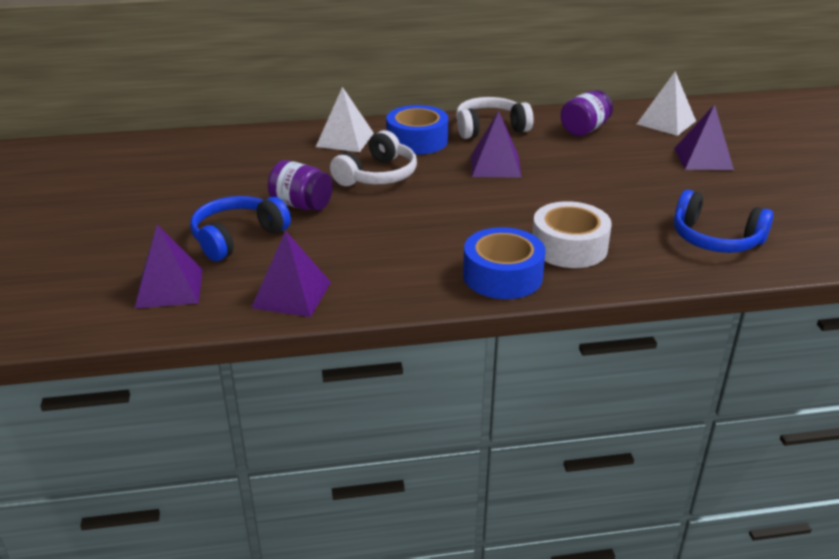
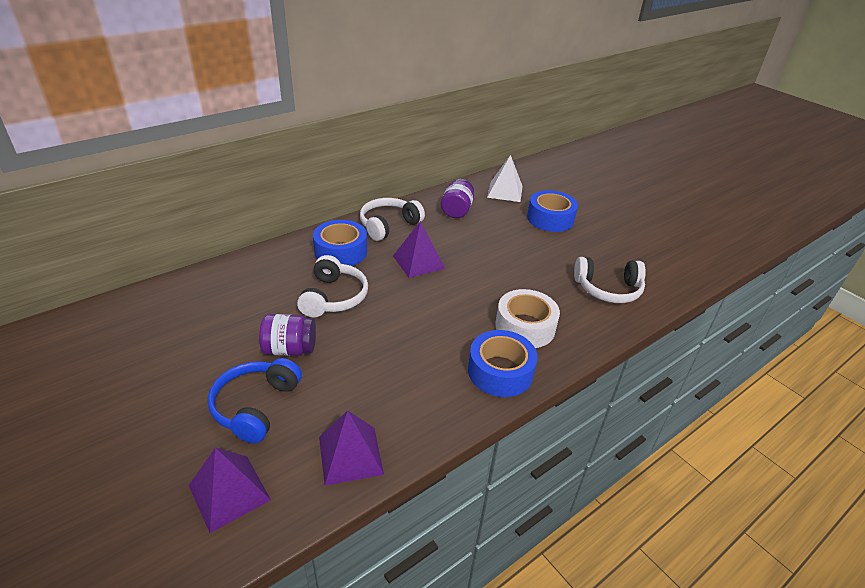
camera: 30 degrees left, 5 degrees up
(345, 139) = (279, 265): white pyramid -> none
(703, 158) = (550, 219): purple pyramid -> blue tape
(715, 239) = (608, 289): blue headphones -> white headphones

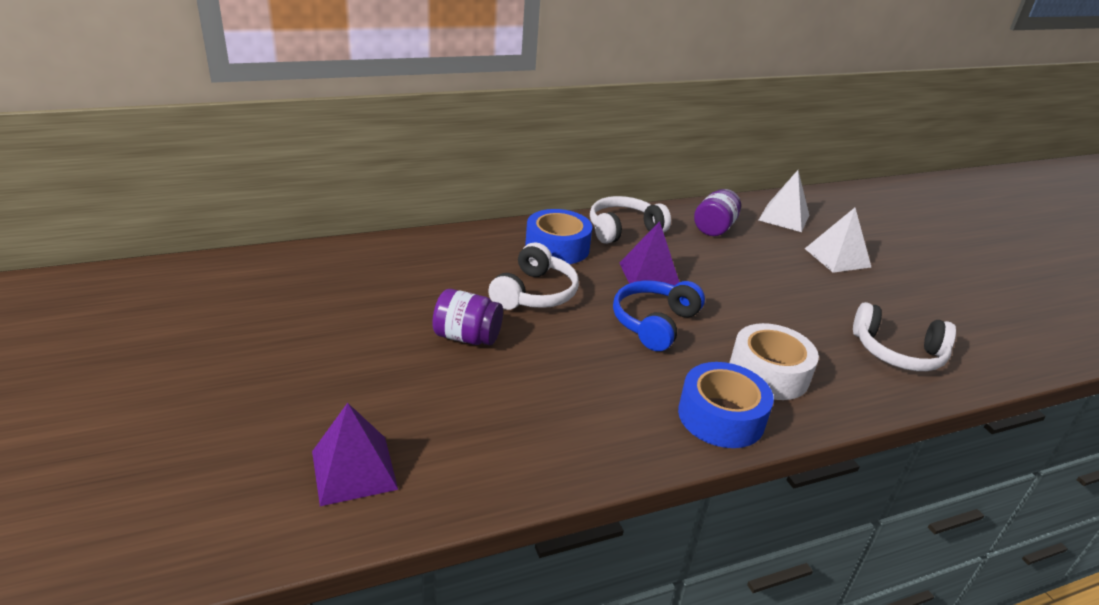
camera: 15 degrees right, 5 degrees down
(255, 406) = (410, 388): blue headphones -> blue headphones (654, 323)
(350, 455) = (504, 465): purple pyramid -> none
(550, 219) = (837, 257): blue tape -> white pyramid

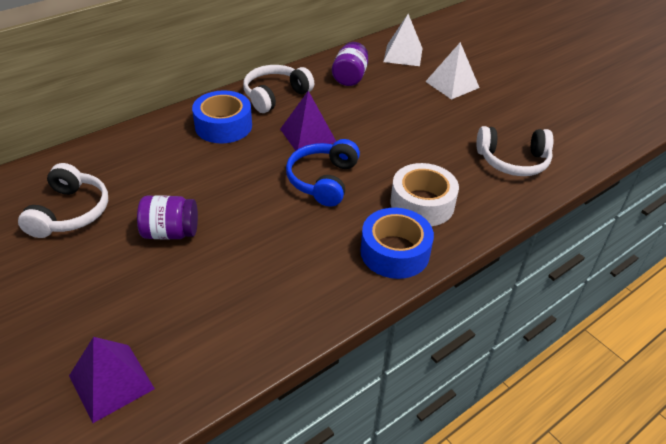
camera: 15 degrees left, 10 degrees up
(534, 293) = (216, 176): white headphones -> white headphones (70, 212)

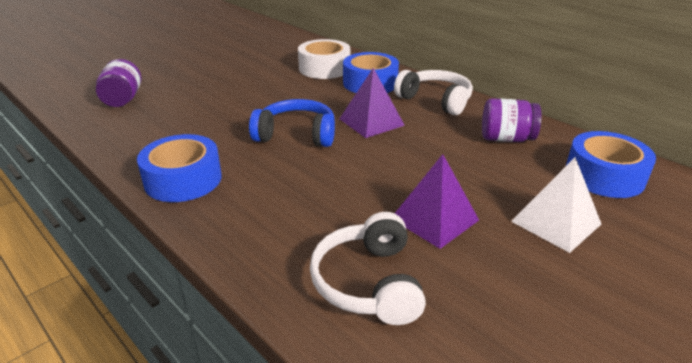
camera: 85 degrees right, 10 degrees down
(70, 212) = (248, 50): white headphones -> none
(111, 382) = (88, 81): purple pyramid -> purple pyramid (434, 219)
(170, 232) = (224, 80): purple jar -> purple jar (123, 99)
(403, 55) = (604, 176): white pyramid -> blue tape
(422, 204) = (261, 196): white tape -> white tape (324, 68)

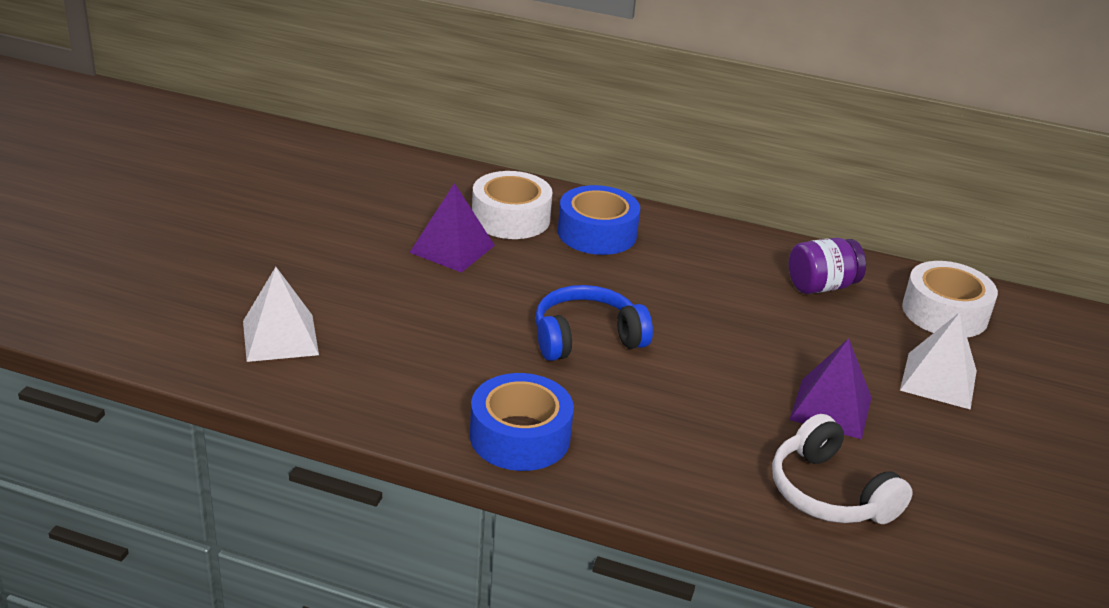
camera: 30 degrees left, 0 degrees up
(123, 99) = (280, 337): purple jar -> white pyramid
(371, 122) = (656, 297): purple pyramid -> purple pyramid (452, 249)
(435, 100) = (701, 245): white headphones -> none
(604, 176) = (945, 313): blue tape -> white tape

